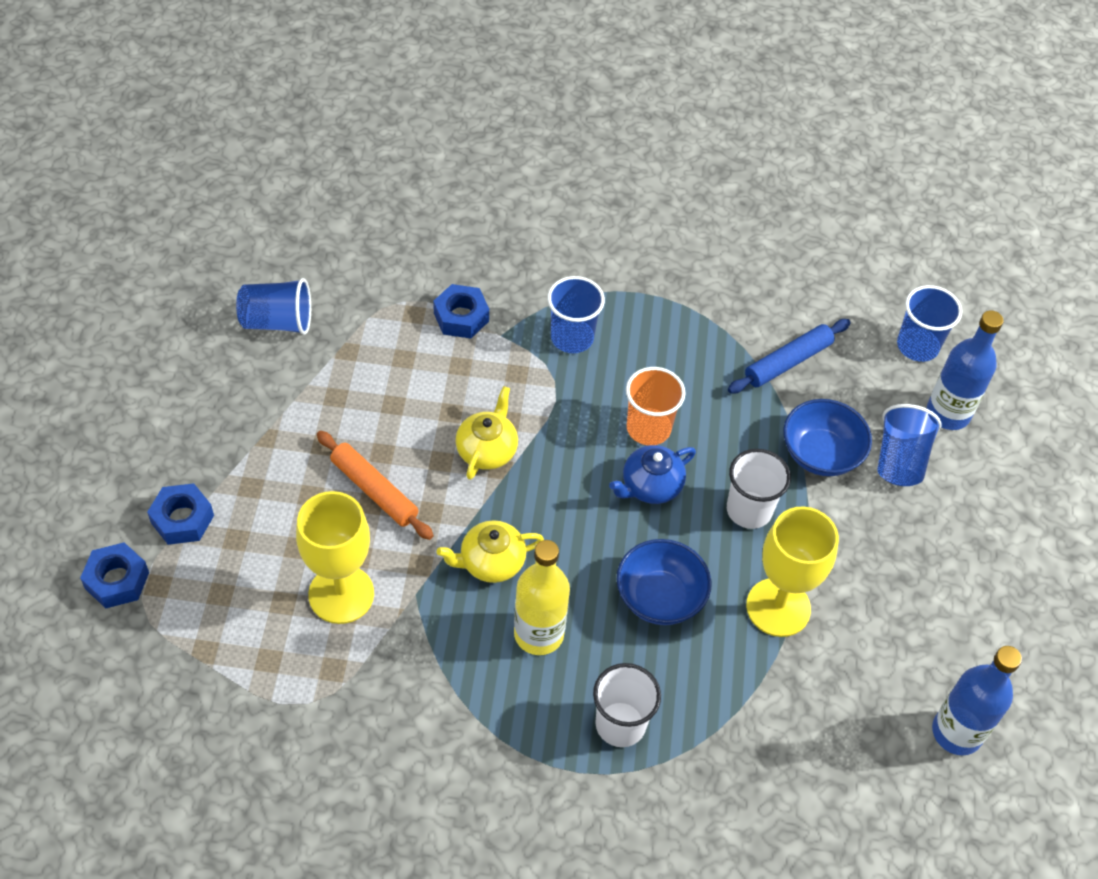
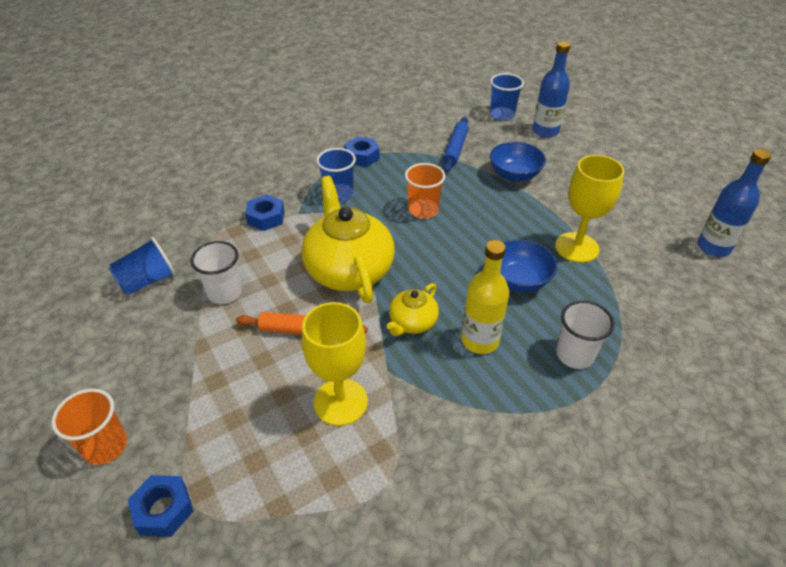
camera: 35 degrees left, 10 degrees down
(114, 485) = (105, 446): none -> orange cup
(182, 519) = (182, 433): blue nut -> blue nut (362, 156)
(487, 450) = (348, 269): yellow teapot -> yellow teapot, size x1.99
(650, 486) = (454, 234): blue teapot -> none
(749, 510) = (512, 216): white cup -> white cup (225, 293)
(900, 459) = (549, 158): blue cup -> none

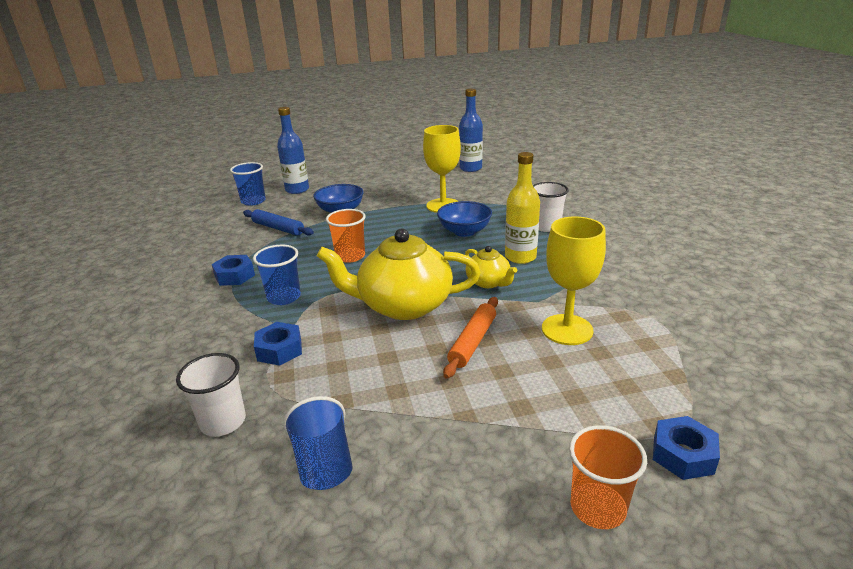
camera: 70 degrees left, 15 degrees down
(225, 293) = (388, 391): white cup -> white cup (223, 422)

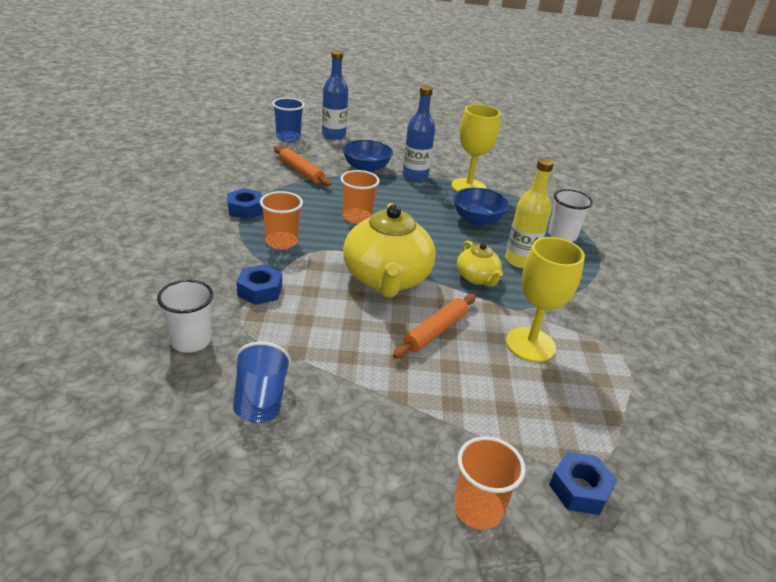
camera: 10 degrees right, 5 degrees up
(278, 228) = (301, 171): blue rolling pin -> orange rolling pin
(284, 297) = (281, 242): blue cup -> orange cup
(403, 305) = (386, 279): yellow teapot -> yellow teapot turned 105 degrees counterclockwise
(470, 168) = (514, 153): blue bottle -> blue bottle (415, 176)

